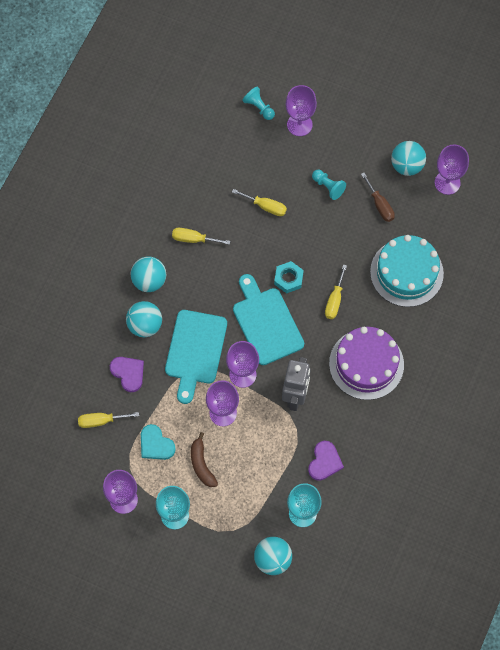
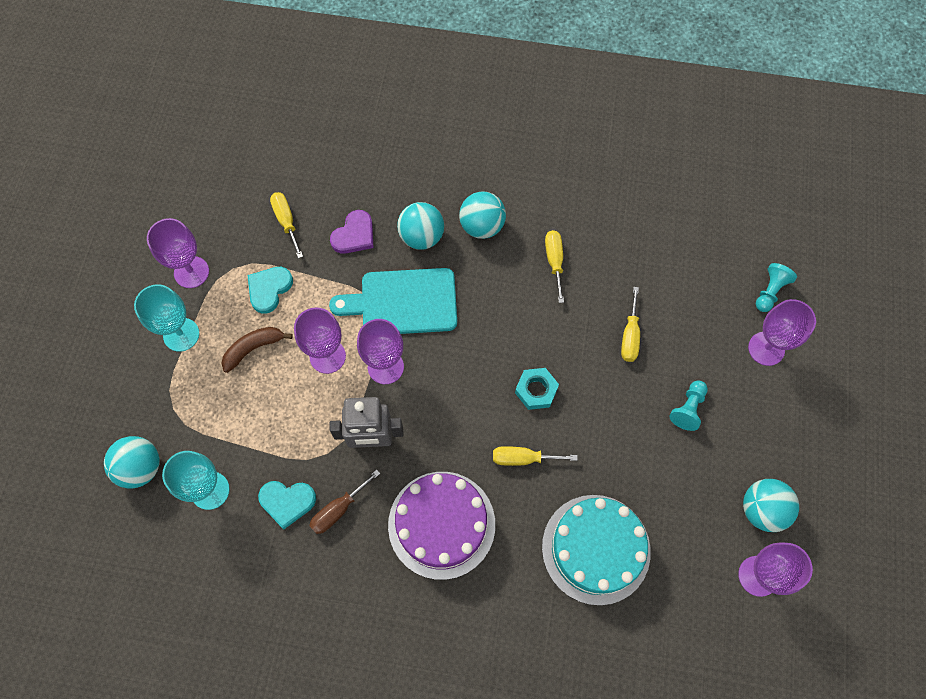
camera: 75 degrees right, 0 degrees up
(266, 322) = (465, 378): turquoise cutting board -> none
(324, 462) = (287, 502): purple heart -> turquoise heart
(380, 205) = (686, 486): brown screwdriver -> brown screwdriver (338, 510)

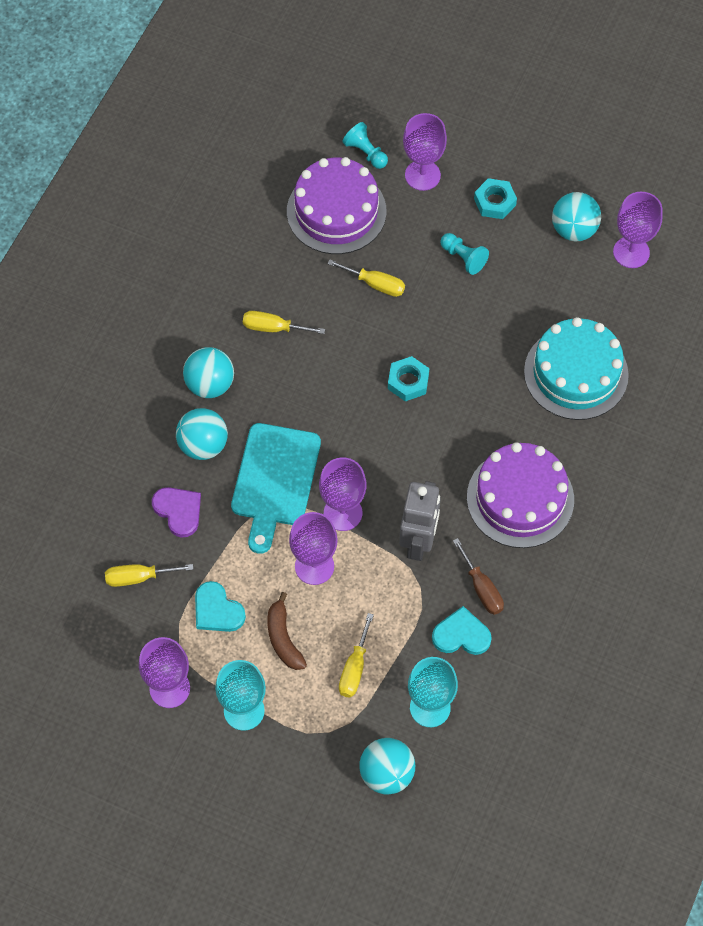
camera: 75 degrees left, 5 degrees down
(287, 502) = (461, 635): turquoise heart -> turquoise heart turned 105 degrees counterclockwise
(523, 458) = (474, 411): yellow screwdriver -> yellow screwdriver (354, 668)
(695, 282) = (336, 211): none -> purple cake
(763, 423) = (495, 202): none -> turquoise nut

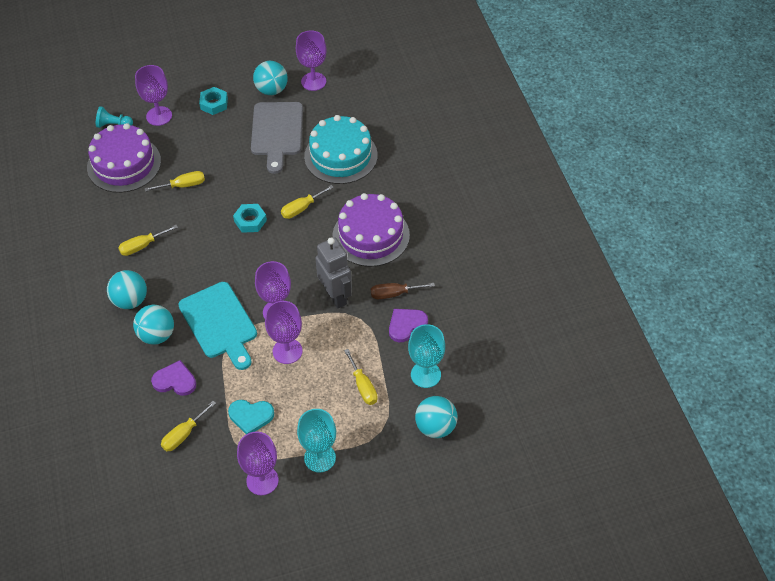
camera: 40 degrees left, 10 degrees down
(283, 638) = (306, 402): brown banana -> none
(461, 635) = (406, 325): turquoise heart -> purple heart
(463, 258) = (222, 141): turquoise pawn -> none
(475, 407) = (301, 208): none -> yellow screwdriver
(482, 588) = (394, 294): brown screwdriver -> brown screwdriver turned 150 degrees clockwise
(531, 290) = (277, 132): none -> grey cutting board

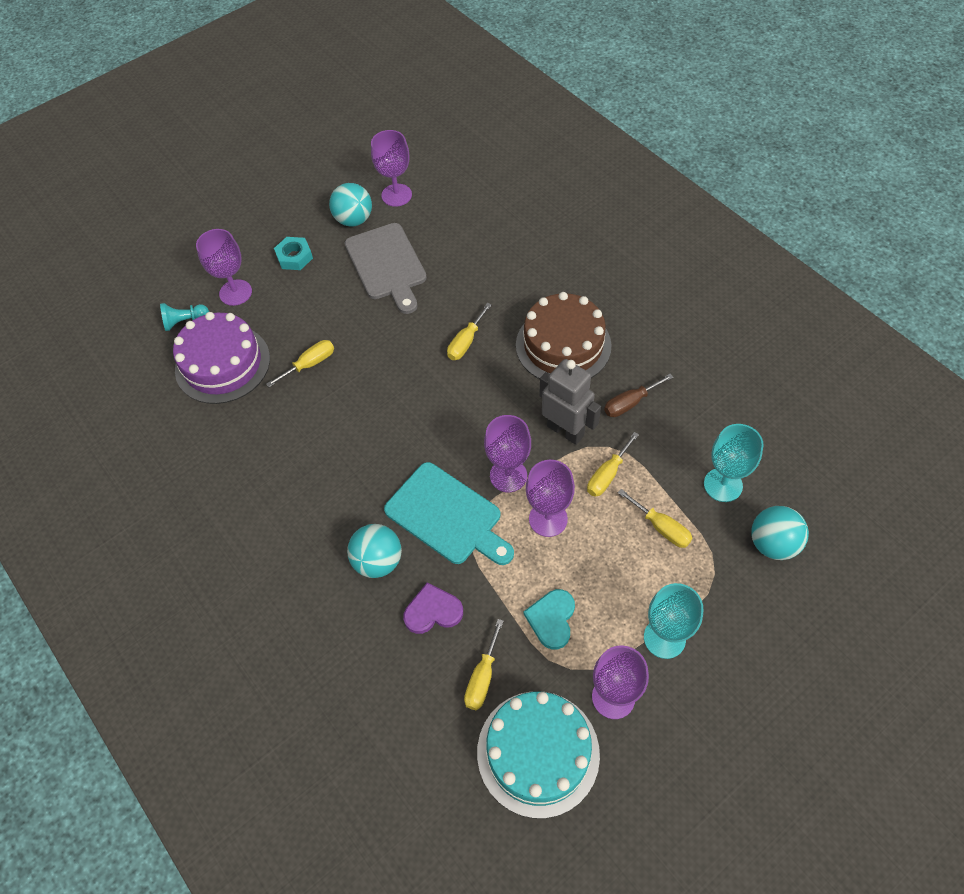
camera: 20 degrees left, 5 degrees up
(130, 301) = (320, 530): turquoise ball -> none
(142, 246) = (299, 456): yellow screwdriver -> yellow screwdriver (607, 475)
(250, 221) = (414, 378): turquoise nut -> none
(251, 416) = (552, 619): turquoise heart -> turquoise heart turned 120 degrees clockwise
(341, 156) = (475, 267): turquoise cake -> turquoise cake (538, 753)
(371, 235) = (563, 345): purple cake -> brown cake
(406, 325) = (665, 434): purple heart -> none

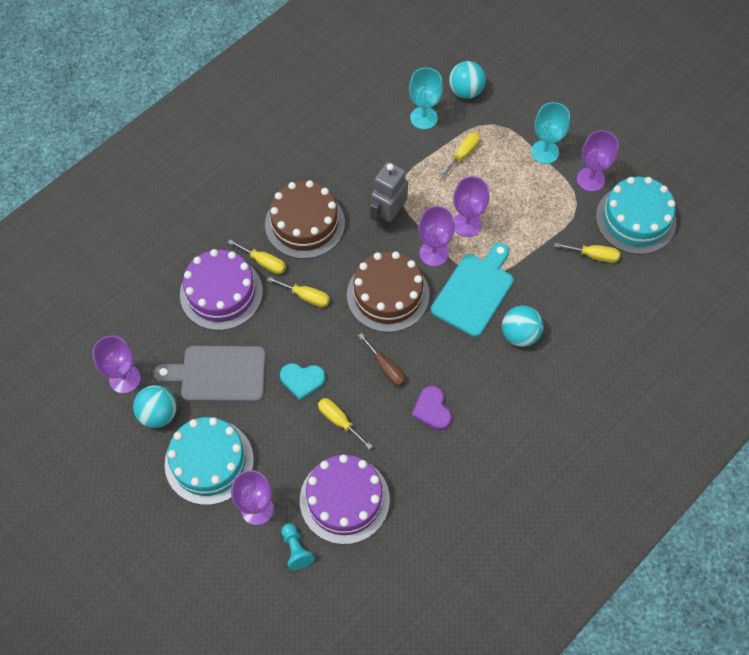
camera: 100 degrees left, 5 degrees up
(294, 257) = (209, 461): turquoise nut -> turquoise cake
(387, 265) = (218, 374): grey cutting board -> grey cutting board turned 150 degrees counterclockwise
(433, 611) = (552, 292): purple heart -> purple heart (432, 409)
(456, 421) = (388, 295): none -> brown cake
(481, 268) = (221, 293): none -> purple cake
(552, 619) = (544, 217): turquoise heart -> turquoise heart (302, 380)
(607, 475) = (424, 188): yellow screwdriver -> yellow screwdriver (264, 262)
(630, 403) = (358, 175): brown screwdriver -> brown screwdriver (386, 368)

